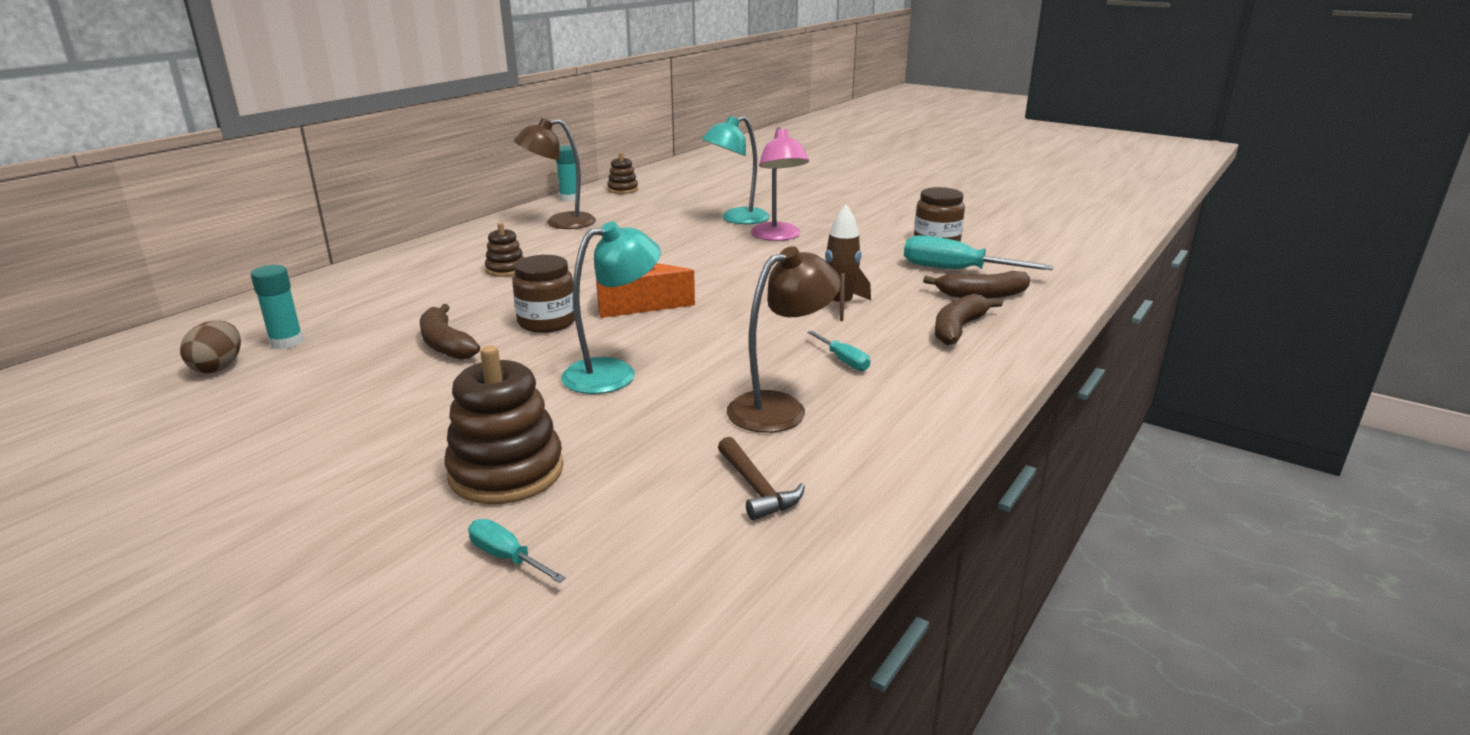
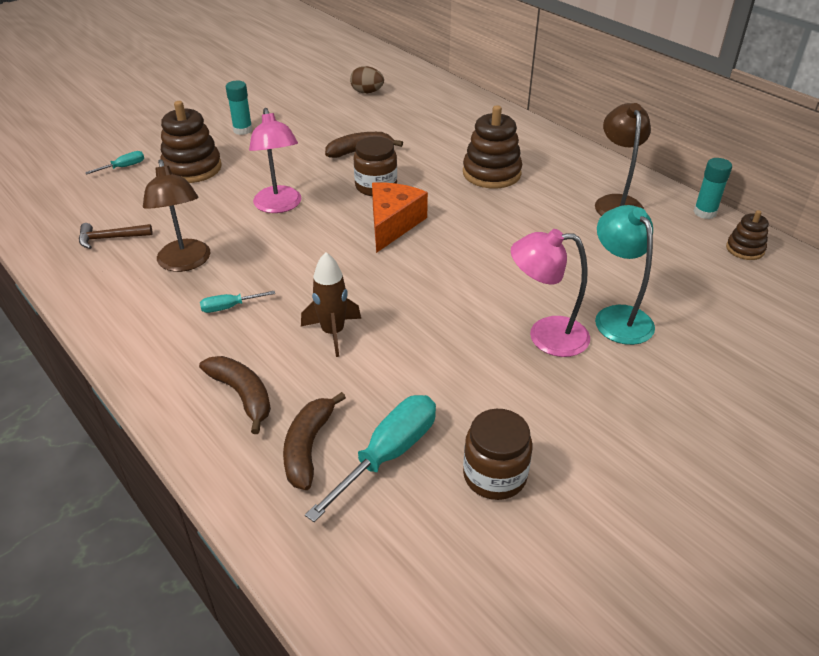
camera: 105 degrees right, 15 degrees up
(286, 342) = (391, 106): turquoise glue stick -> turquoise glue stick (243, 130)
(506, 270) = (491, 173): brown stacking toy -> brown stacking toy, size x1.81
(613, 373) = (279, 206): turquoise lamp -> pink lamp

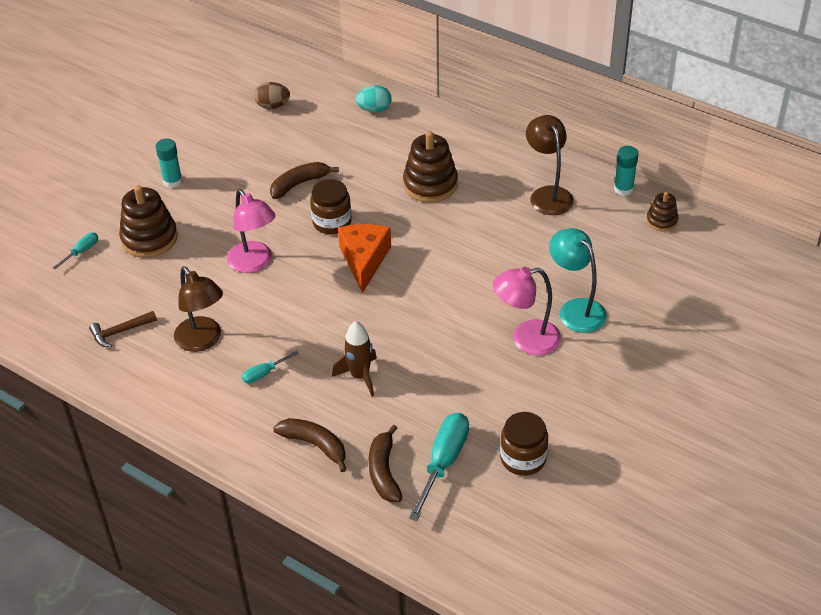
camera: 15 degrees left, 5 degrees up
(461, 109) = (374, 109): none -> turquoise egg

